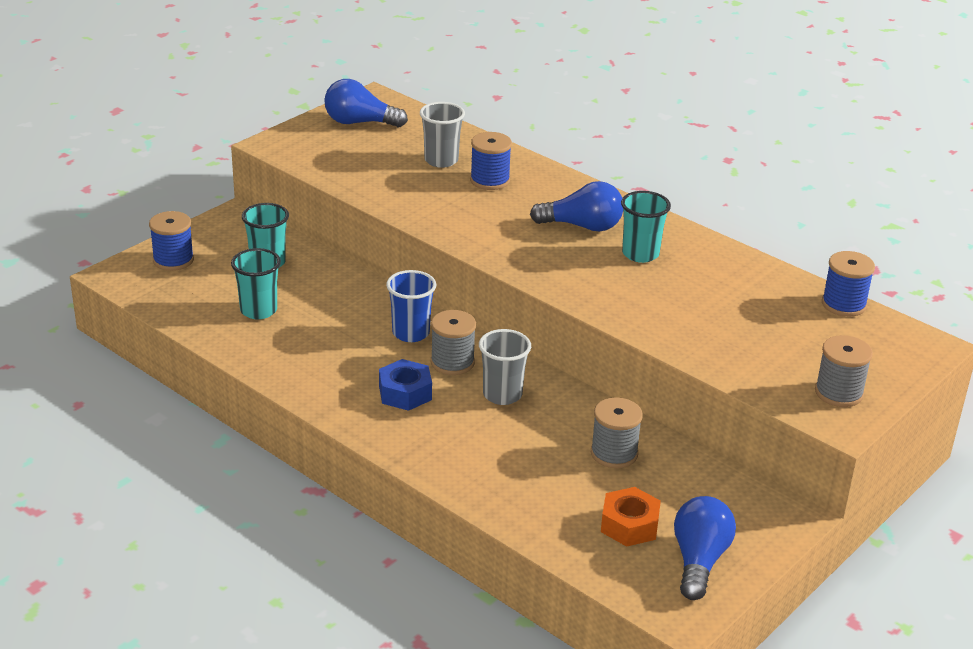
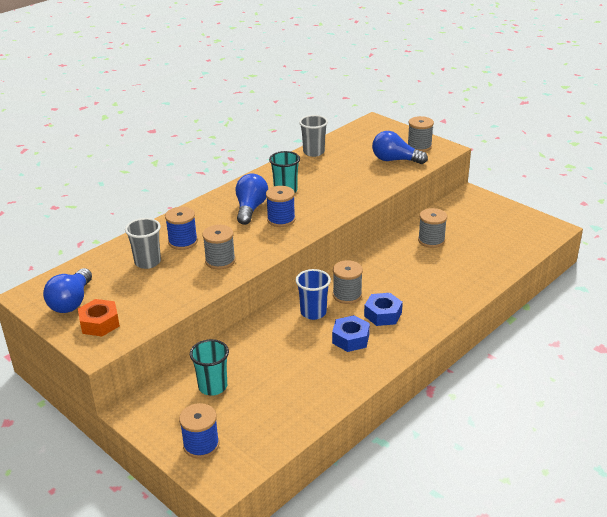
camera: 85 degrees left, 0 degrees up
(258, 310) = (283, 387): turquoise cup -> none
(350, 363) = (350, 339): none -> blue nut
(444, 208) = (220, 261): none -> grey spool
(502, 395) = (380, 276): grey cup -> grey cup (313, 152)
(629, 525) = (491, 239): orange nut -> orange nut (99, 323)
(699, 560) = (512, 221): blue light bulb -> blue light bulb (395, 160)
(843, 304) = (338, 138): blue spool -> blue spool (281, 219)

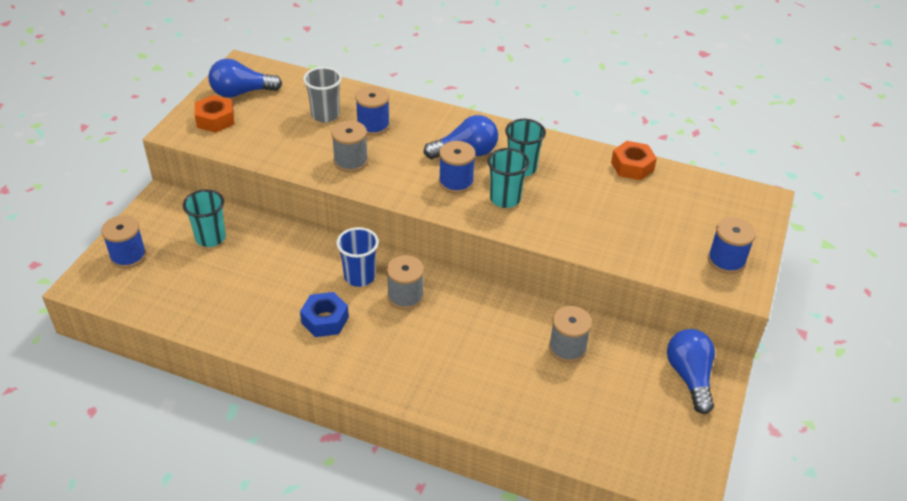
camera: 65 degrees right, 10 degrees up
(313, 152) = (632, 166): grey cup -> orange nut
(313, 204) = (505, 199): none -> turquoise cup
(383, 314) = (382, 337): blue nut -> none
(395, 160) = (667, 244): blue light bulb -> blue light bulb (689, 377)
(419, 146) = (726, 260): grey spool -> blue spool

